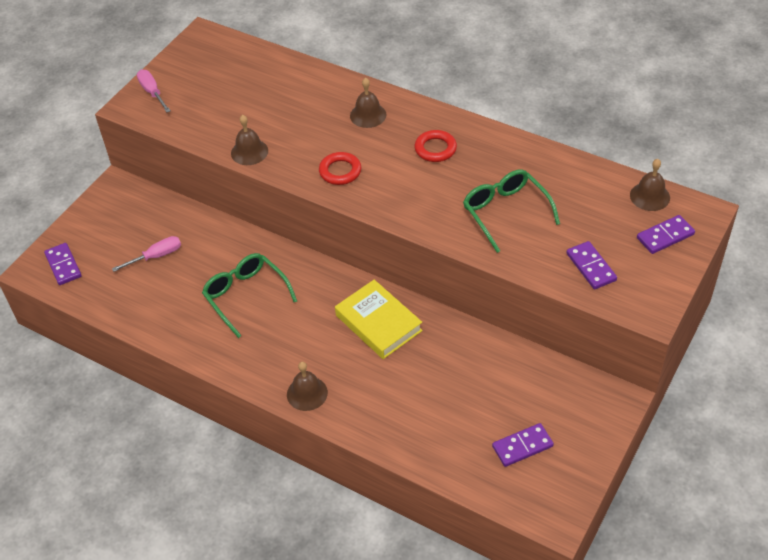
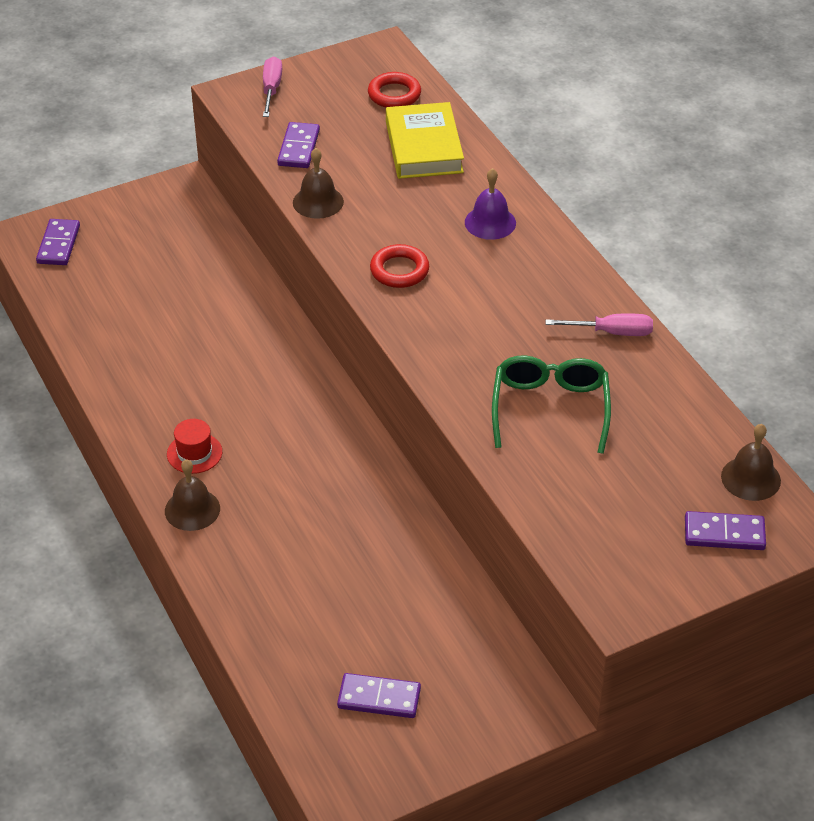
camera: 30 degrees right, 5 degrees down
(156, 256) = (160, 282): pink screwdriver -> pink screwdriver (612, 332)
(245, 295) = (218, 371): green glasses -> none
(276, 356) = (194, 453): none -> red hat
(368, 115) = (490, 222): brown bell -> purple bell
(378, 323) = (337, 476): yellow book -> yellow book (423, 147)
(435, 149) = (534, 297): red ring -> red ring (394, 94)
(591, 267) = (595, 521): purple domino -> purple domino (298, 148)

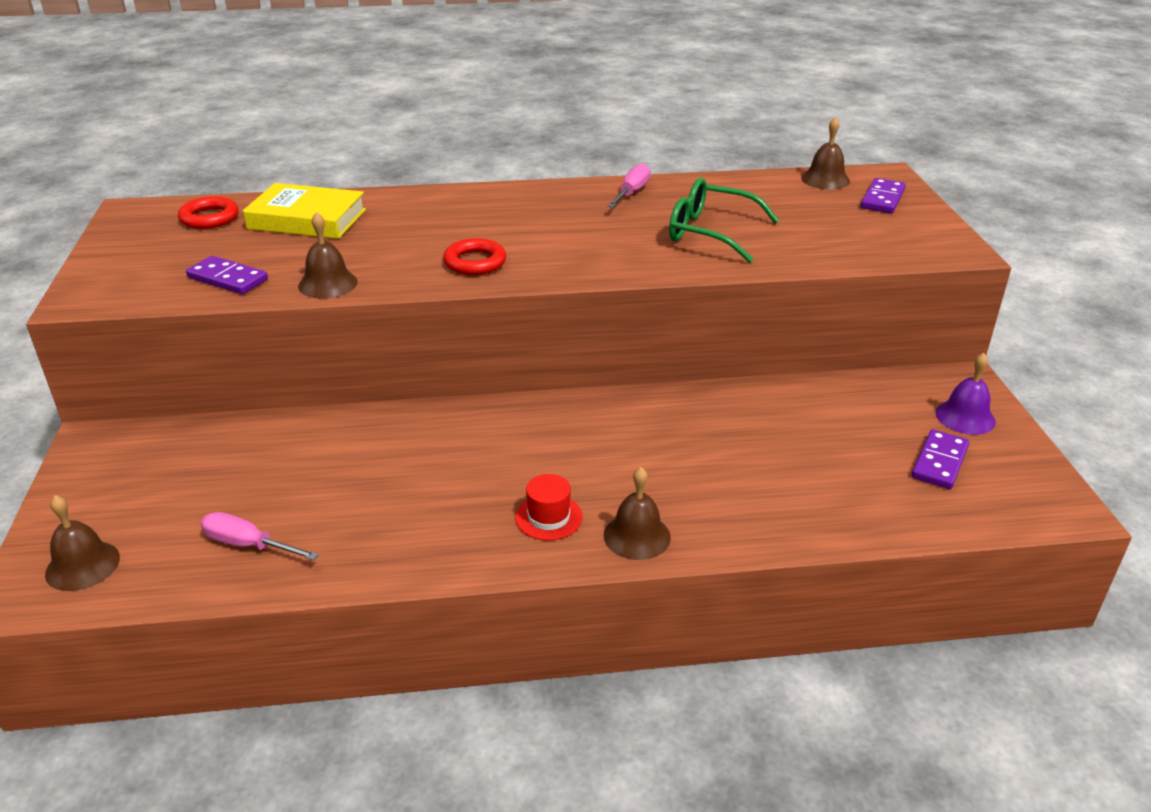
camera: 70 degrees left, 10 degrees down
(58, 244) = (82, 565): purple domino -> brown bell
(271, 89) = (108, 276): pink screwdriver -> pink screwdriver (248, 545)
(490, 222) = (447, 211): purple bell -> purple bell (965, 417)

